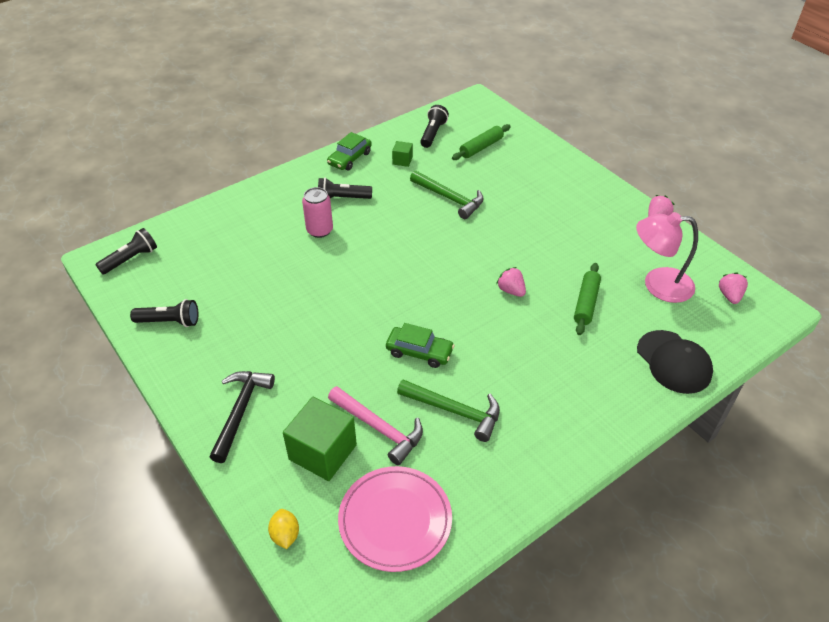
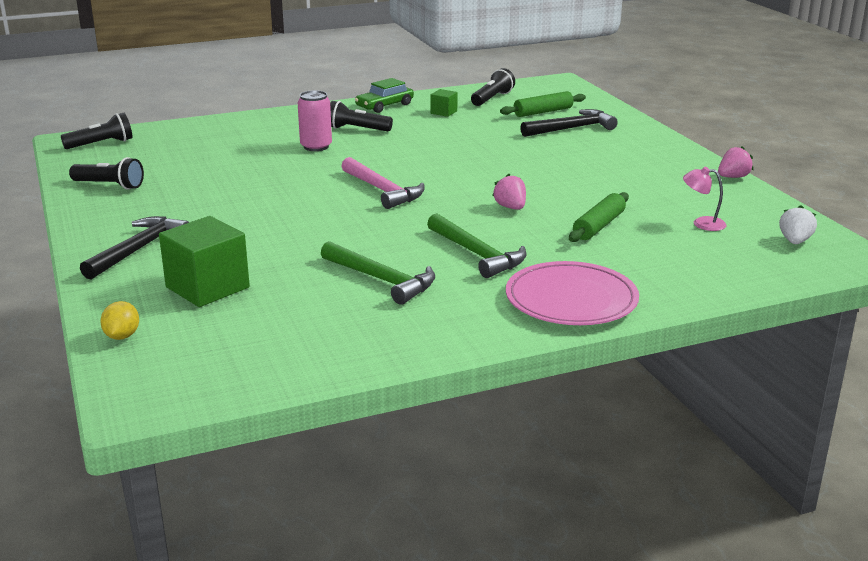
camera: 15 degrees right, 20 degrees down
(379, 428) = (284, 280): pink hammer -> pink hammer (382, 190)
(395, 520) = (254, 344): pink plate -> pink plate (571, 300)
(419, 352) = (370, 235): green car -> none
(449, 198) = (480, 141): green hammer -> green hammer (477, 254)
(512, 168) = (571, 128): none -> black hammer
(658, 285) = (702, 223): pink lamp -> pink lamp, size x0.50
(674, 362) = (686, 279): black cap -> none
(729, 296) = (794, 241): pink strawberry -> white strawberry

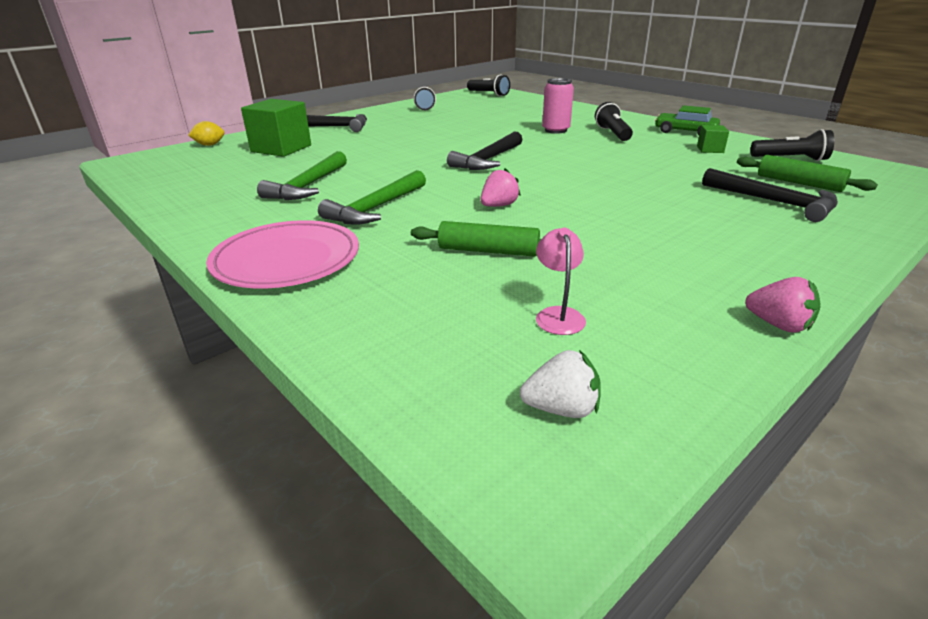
camera: 70 degrees right, 5 degrees up
(382, 190) = (488, 160): pink hammer -> black hammer

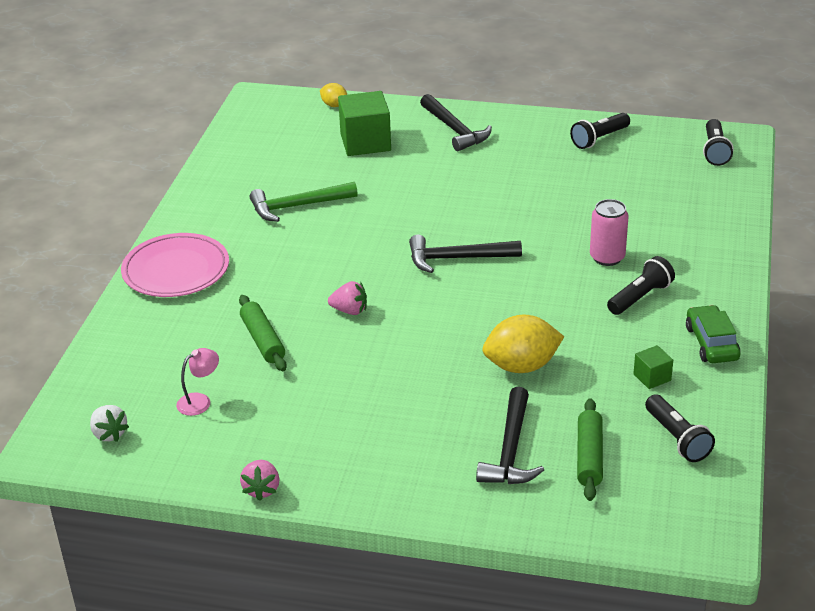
camera: 55 degrees right, 5 degrees up
(376, 208) = (288, 259): green hammer -> none
(658, 174) = (521, 366): none -> yellow lemon

